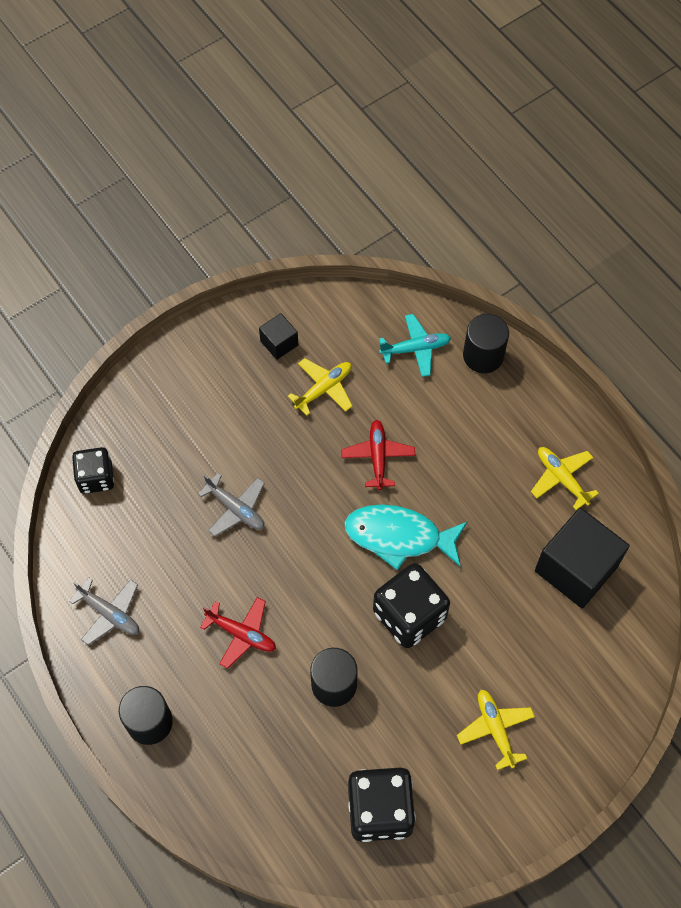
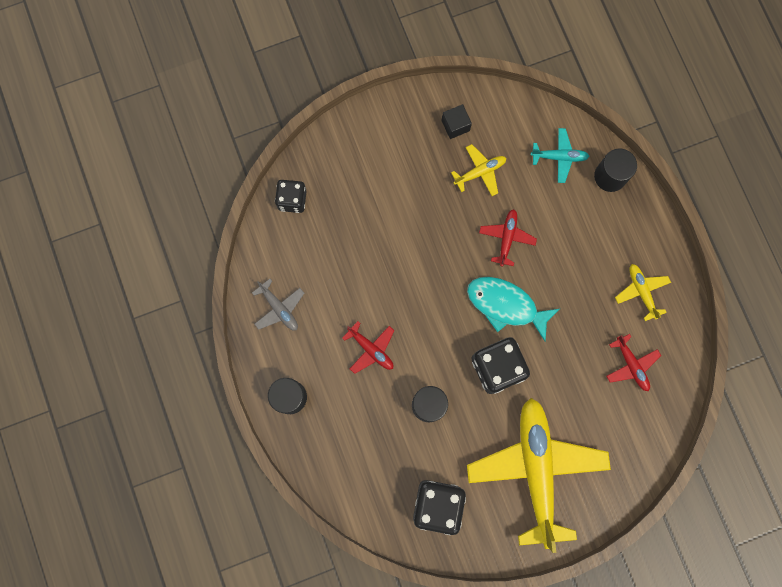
camera: 15 degrees right, 15 degrees up
(236, 509) = (390, 251): grey plane -> none
(495, 729) = (536, 469): yellow plane -> yellow plane, size x2.35
(576, 568) = (631, 365): black cube -> red plane

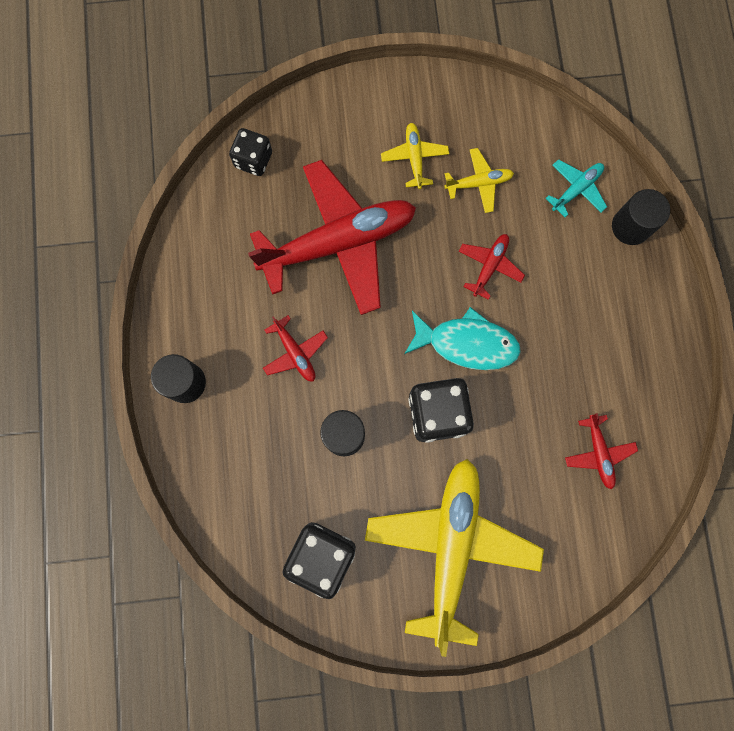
camera: 15 degrees right, 0 degrees up
(279, 308) = (203, 278): grey plane -> none
(381, 251) = (338, 243): none -> red plane
(455, 125) = (464, 123): black cube -> none
(505, 305) = (467, 343): turquoise fish -> turquoise fish turned 150 degrees clockwise
(559, 157) = (576, 189): turquoise plane -> turquoise plane turned 60 degrees counterclockwise
(641, 291) = (633, 370): yellow plane -> yellow plane (414, 158)

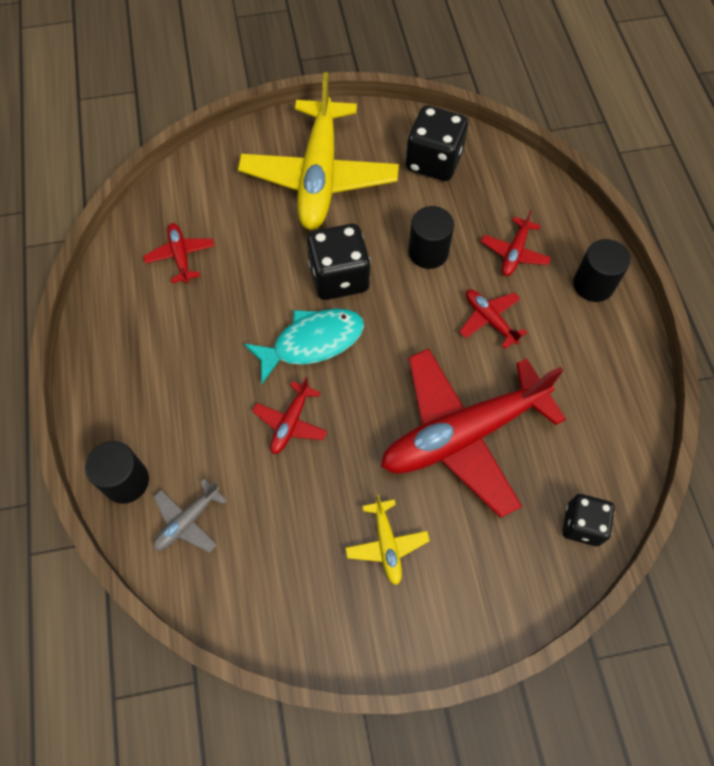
camera: 175 degrees right, 15 degrees down
(256, 427) = (514, 252): none -> red plane
(467, 343) = (312, 342): turquoise fish -> turquoise fish turned 150 degrees clockwise
(479, 183) = (306, 519): yellow plane -> none
(576, 189) = (187, 521): turquoise plane -> grey plane

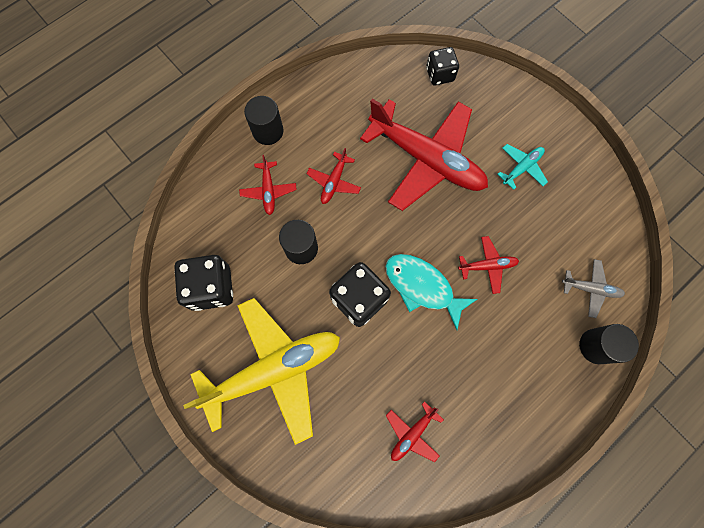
camera: 120 degrees left, 10 degrees up
(386, 544) = (522, 168): yellow plane -> turquoise plane
(514, 252) = (268, 191): red plane -> red plane turned 90 degrees clockwise

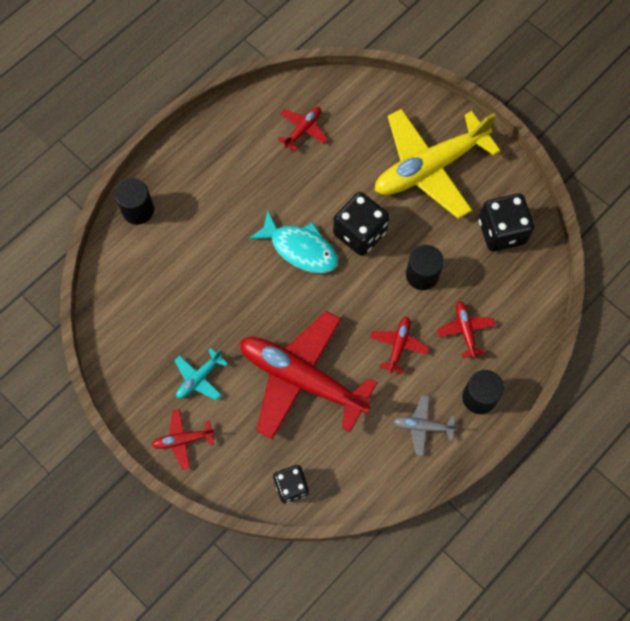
camera: 175 degrees right, 5 degrees down
(487, 266) = (237, 273): red plane -> red plane (183, 440)
(590, 289) = (138, 260): grey plane -> grey plane (423, 426)

